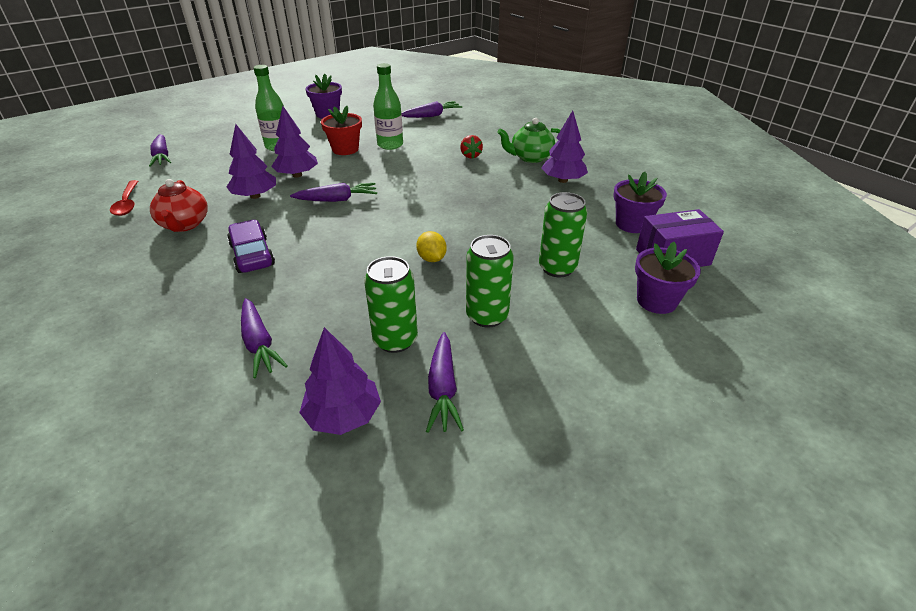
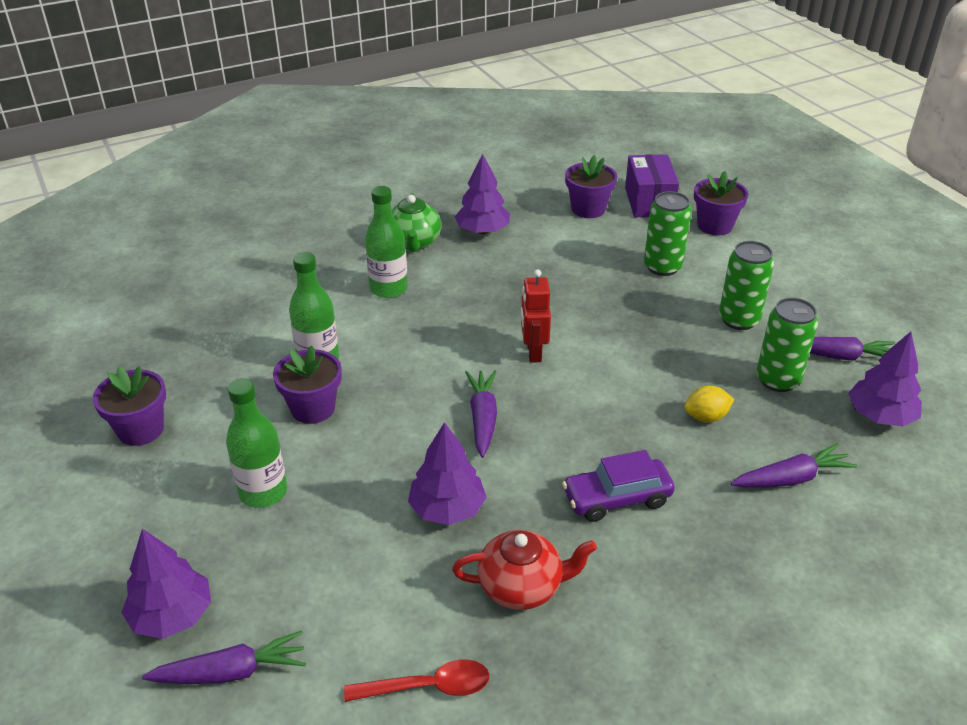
camera: 80 degrees left, 0 degrees up
(297, 175) = (388, 463): purple tree -> purple tree (172, 615)
(345, 149) = (313, 408): red flower pot -> purple flower pot
(412, 212) = (533, 352): none -> red robot
(431, 258) = (639, 345): yellow lemon -> yellow lemon (706, 417)
(432, 115) = (223, 309): purple carrot -> none
(470, 156) = (388, 288): red strawberry -> green bottle

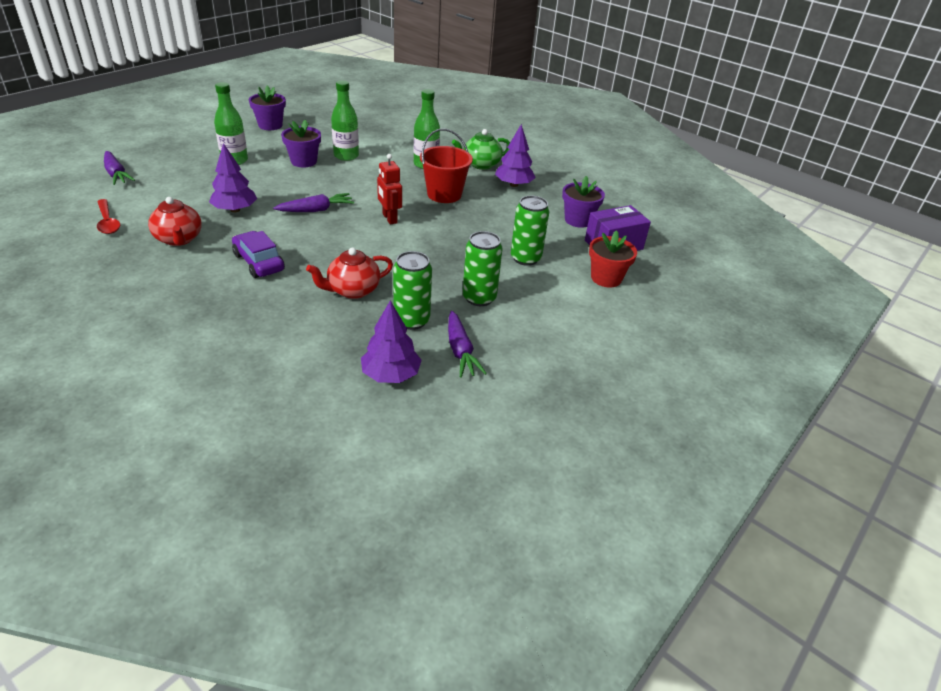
camera: 65 degrees right, 0 degrees up
(172, 615) = (149, 155): purple tree -> none
(485, 291) = (444, 194): none -> red bucket
(533, 352) = (389, 218): red robot -> red robot turned 90 degrees counterclockwise
(706, 417) = (352, 290): yellow lemon -> red teapot
(715, 226) = (606, 278): purple flower pot -> red flower pot
(792, 478) = (300, 332): purple carrot -> none

